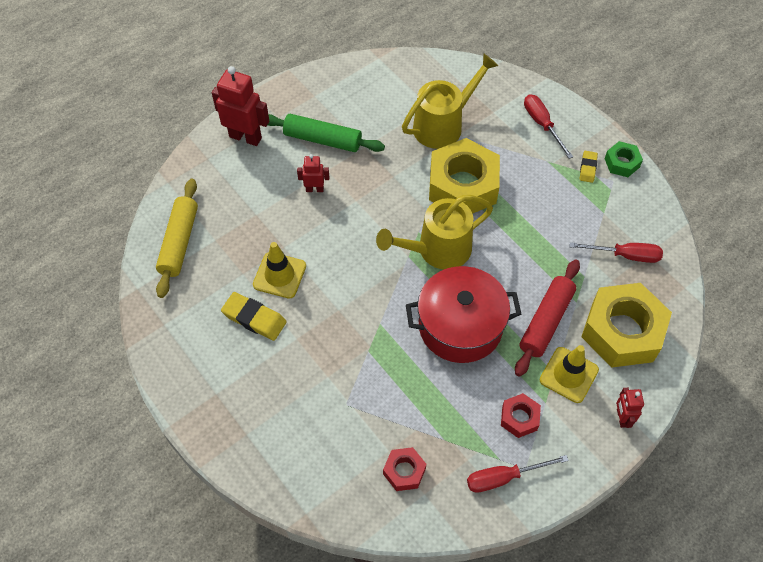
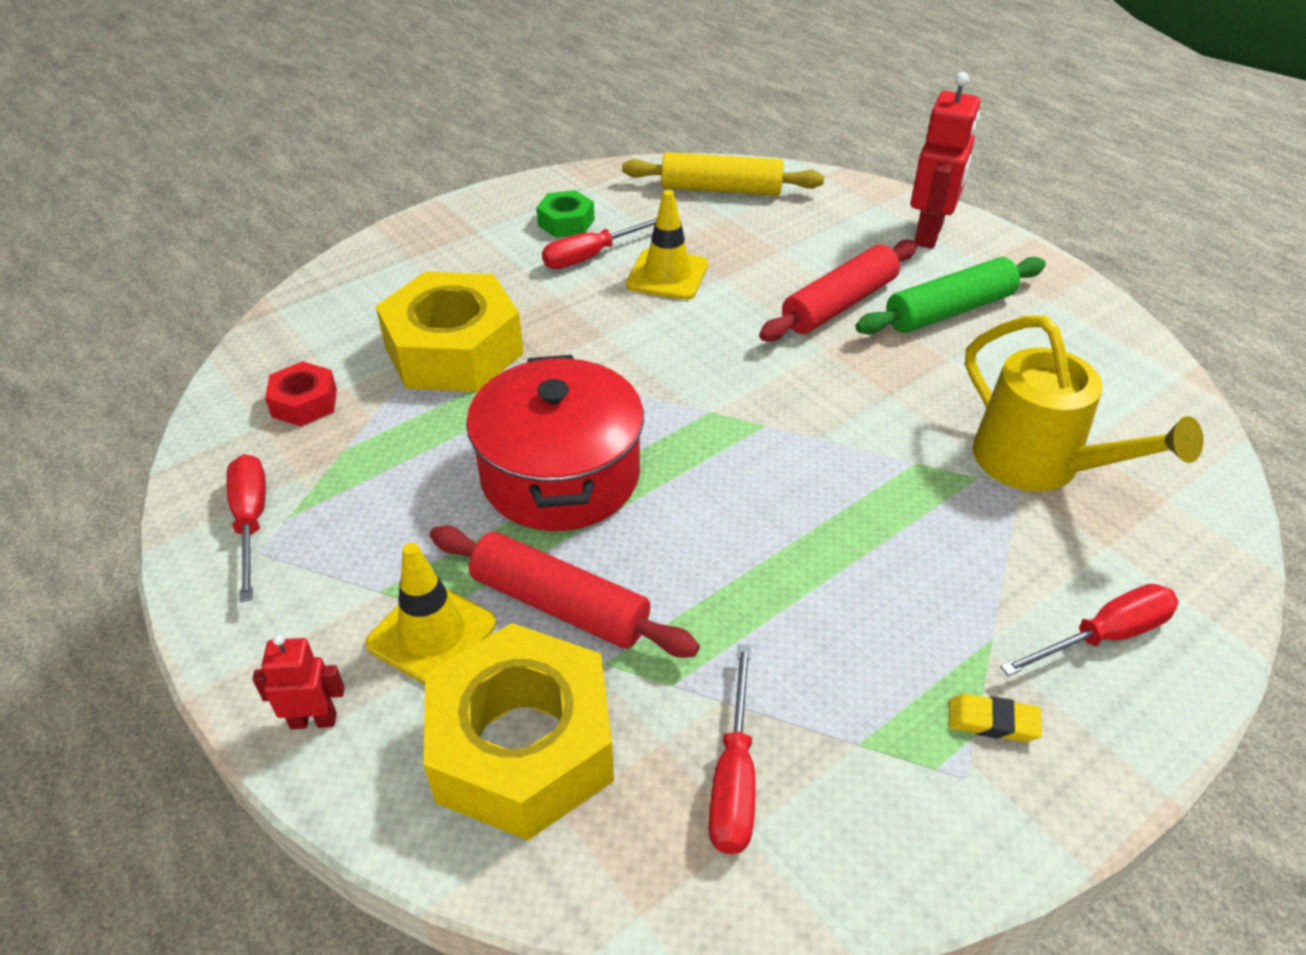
camera: 90 degrees right, 15 degrees down
(254, 318) = (592, 255): yellow eraser -> red screwdriver
(314, 189) = (839, 304): red robot -> red rolling pin
(322, 139) = (949, 311): green rolling pin -> green rolling pin turned 45 degrees clockwise
(437, 250) = (726, 448): yellow watering can -> none
(463, 185) = (887, 489): yellow nut -> yellow nut (454, 350)
(519, 418) = (357, 549): red nut -> none
(621, 163) = (1032, 805): green nut -> green nut (566, 222)

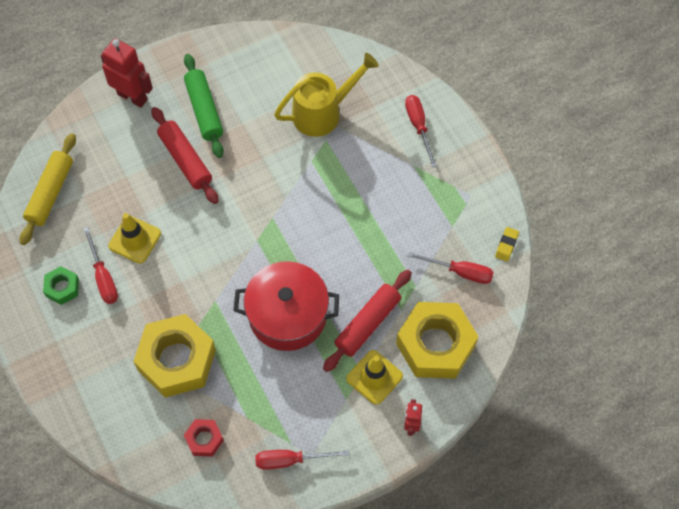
camera: 80 degrees left, 20 degrees up
(992, 722) = (450, 178): yellow eraser -> yellow eraser (506, 245)

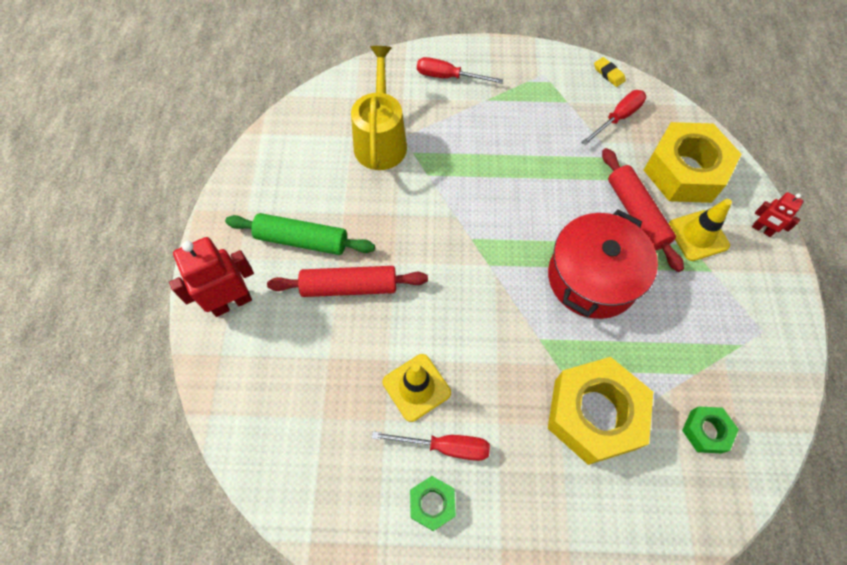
camera: 60 degrees left, 0 degrees up
(50, 193) = (293, 456): yellow rolling pin -> none
(204, 439) = (706, 431): red nut -> green nut
(290, 460) = (762, 354): red screwdriver -> none

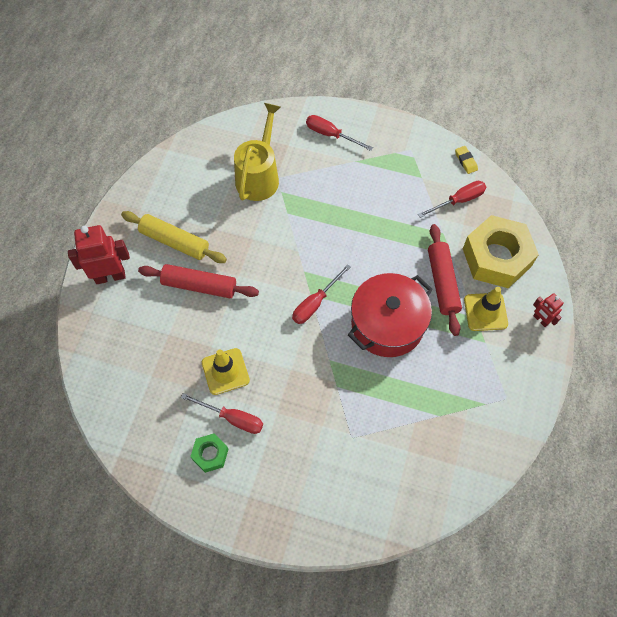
camera: 15 degrees right, 0 degrees up
(302, 240) = (175, 241): green rolling pin -> yellow rolling pin
(498, 273) = (315, 303): none -> red screwdriver
(594, 414) = (350, 424): yellow nut -> none
(706, 431) = (430, 458): green nut -> none

